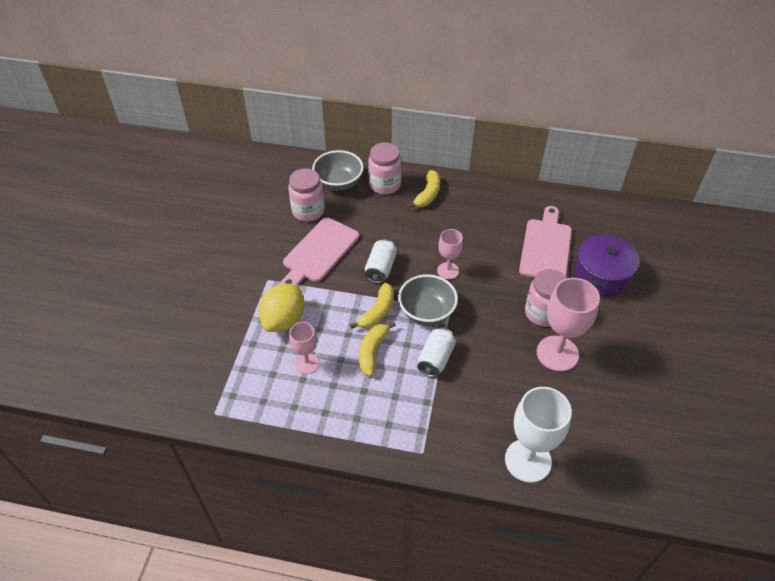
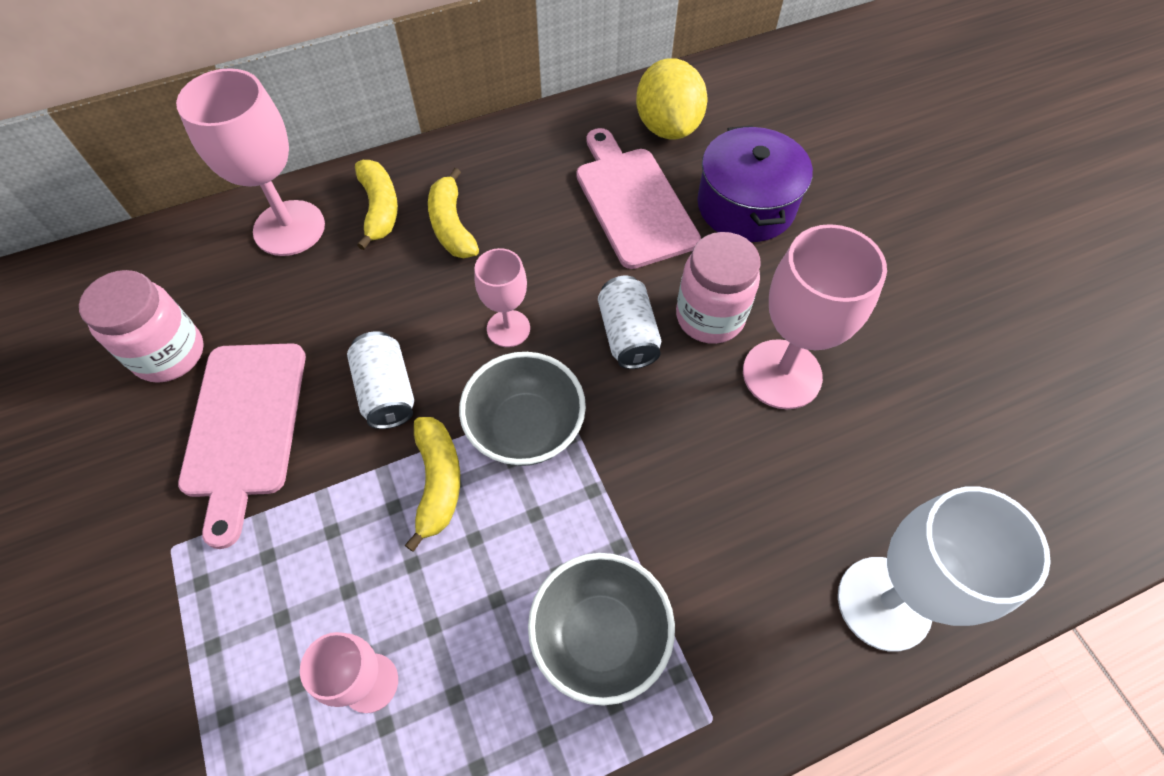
camera: 35 degrees left, 10 degrees up
(284, 320) = (261, 616): yellow lemon -> yellow lemon (667, 127)
(339, 183) = (197, 267): grey bowl -> grey bowl (600, 636)
(372, 351) = (482, 570): yellow banana -> yellow banana (452, 225)
(385, 185) = (289, 228): pink jar -> pink goblet
(435, 359) = (603, 510): white can -> white can (628, 335)

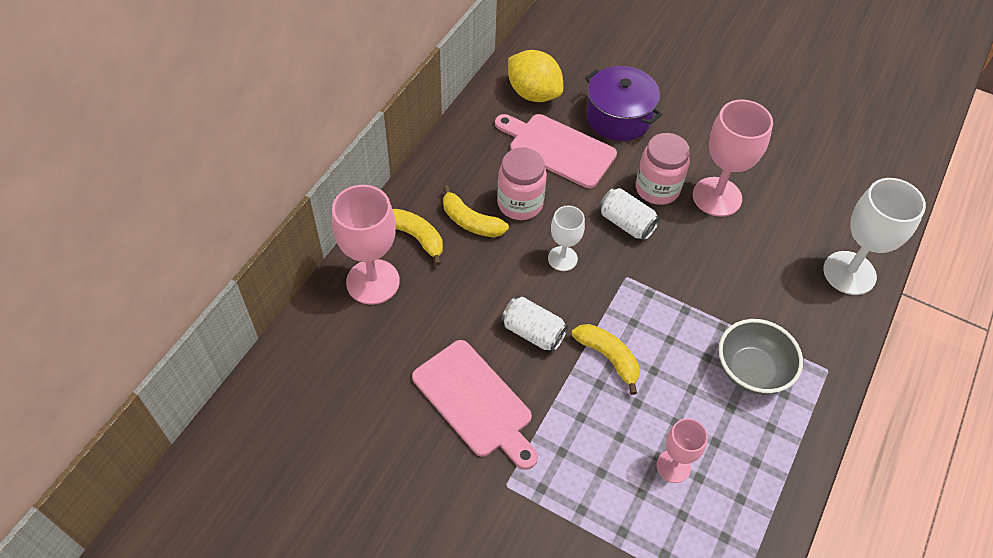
camera: 40 degrees left, 5 degrees down
(169, 354) = (384, 396): pink jar -> pink jar (520, 204)
(508, 328) = (562, 258): pink goblet -> white goblet
(526, 428) = (623, 302): grey bowl -> none

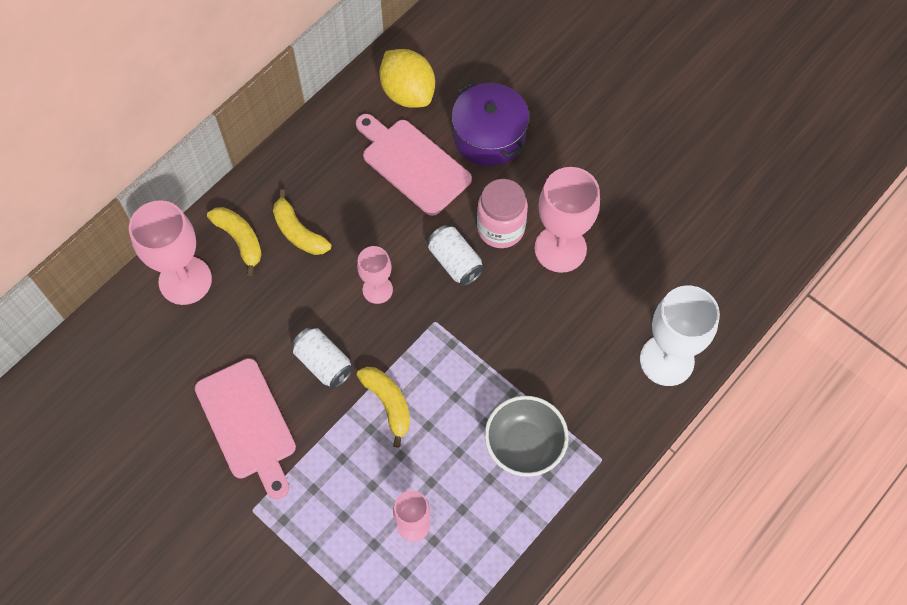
camera: 15 degrees right, 10 degrees up
(520, 204) = (354, 221): pink jar -> none
(562, 258) = (377, 289): white goblet -> pink goblet

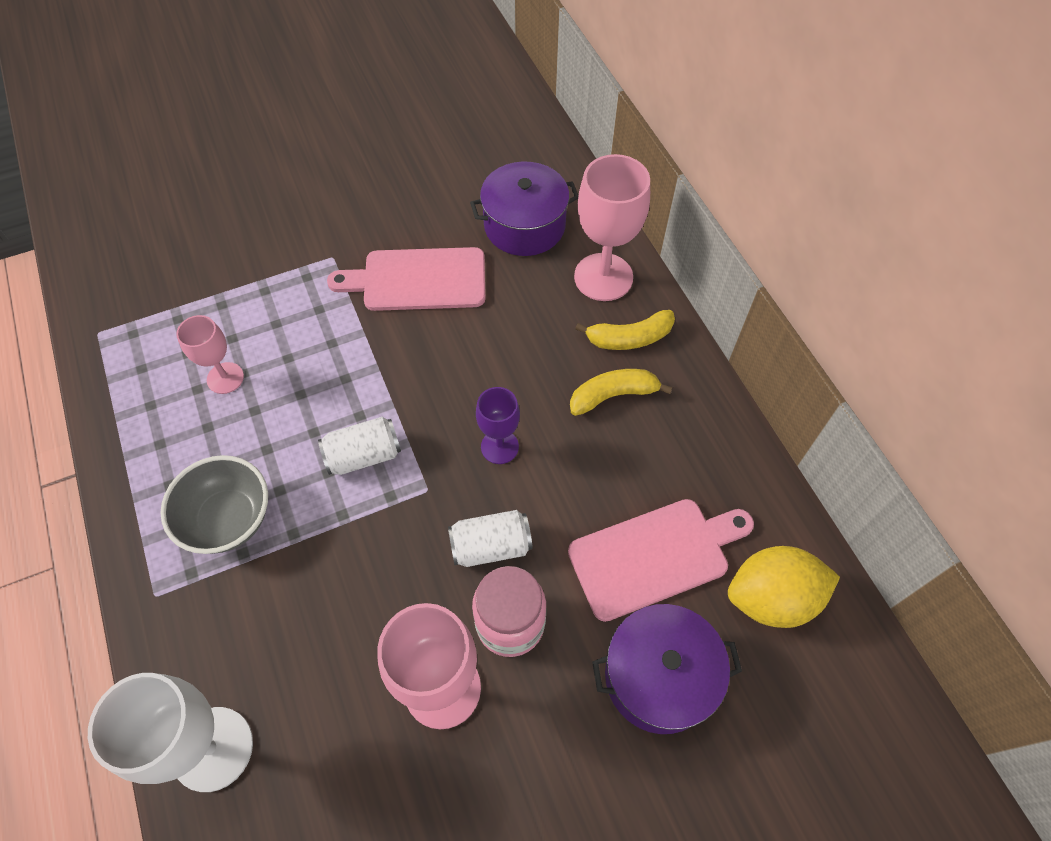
camera: 115 degrees right, 5 degrees down
(151, 364) = (524, 225): none -> purple pot
(324, 363) = (442, 364): white can -> white can (364, 455)
(377, 289) = (499, 447): pink goblet -> purple goblet
(388, 404) = (361, 405): yellow banana -> none

